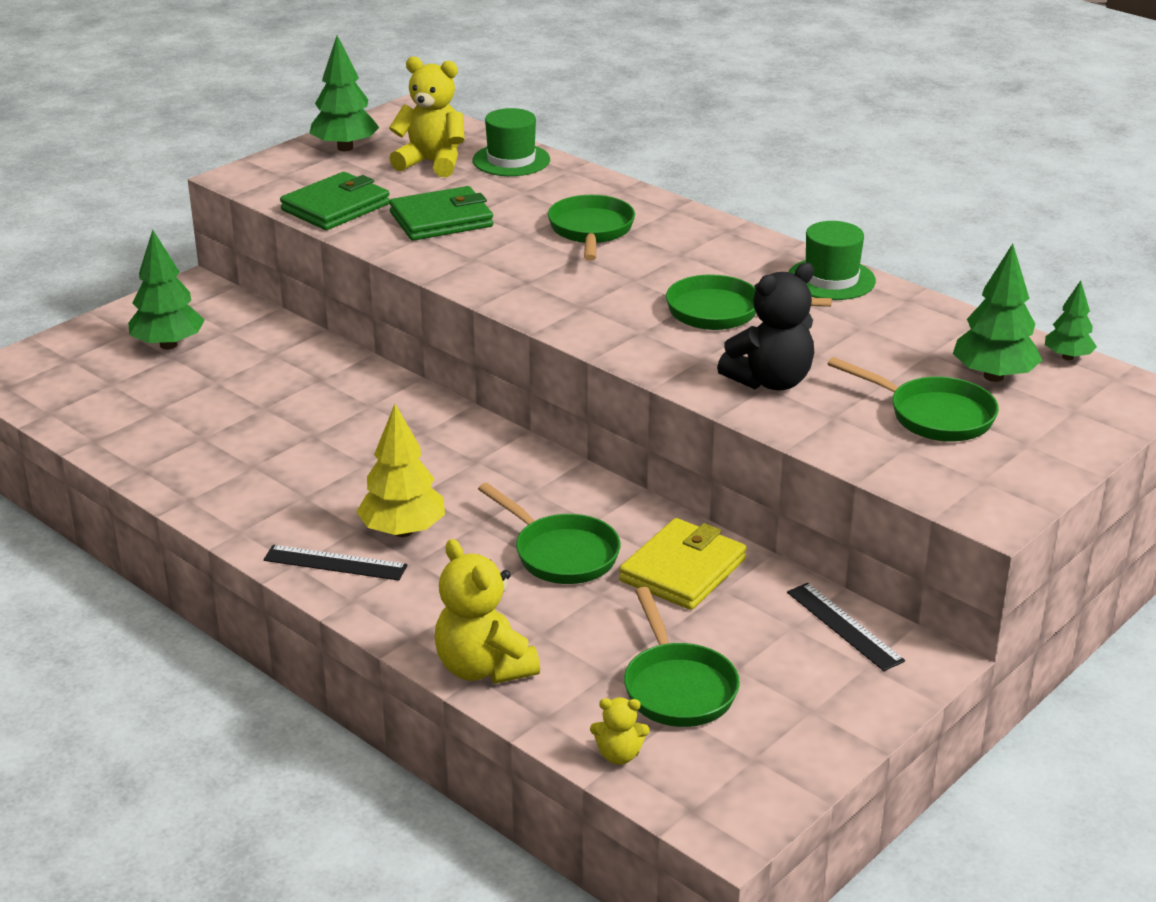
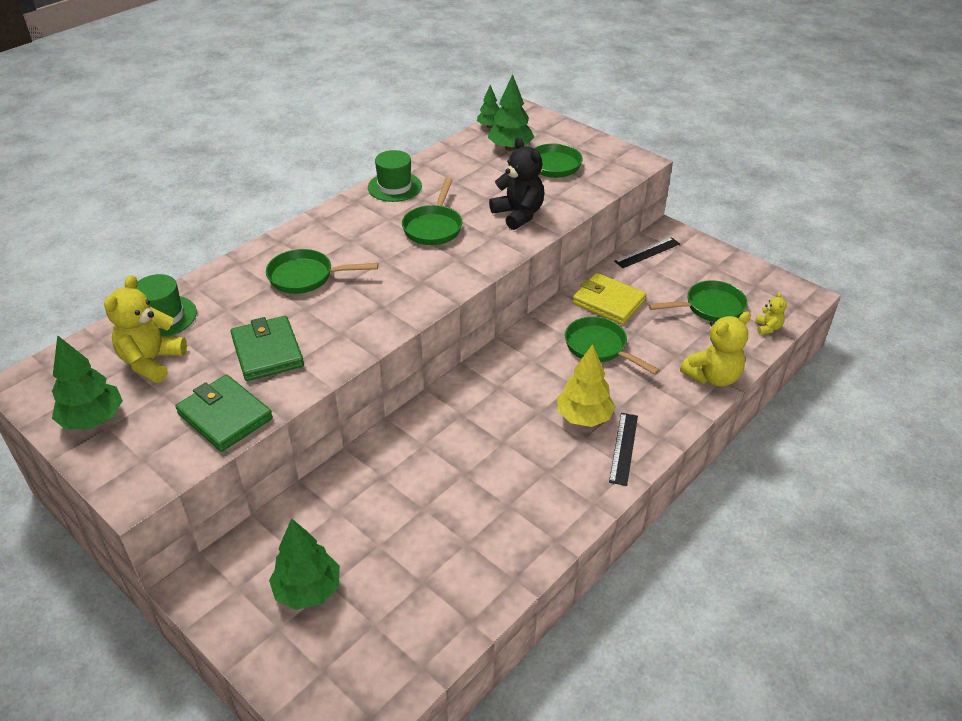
camera: 90 degrees left, 10 degrees up
(561, 554) = (599, 347): green pan -> green pan turned 90 degrees counterclockwise

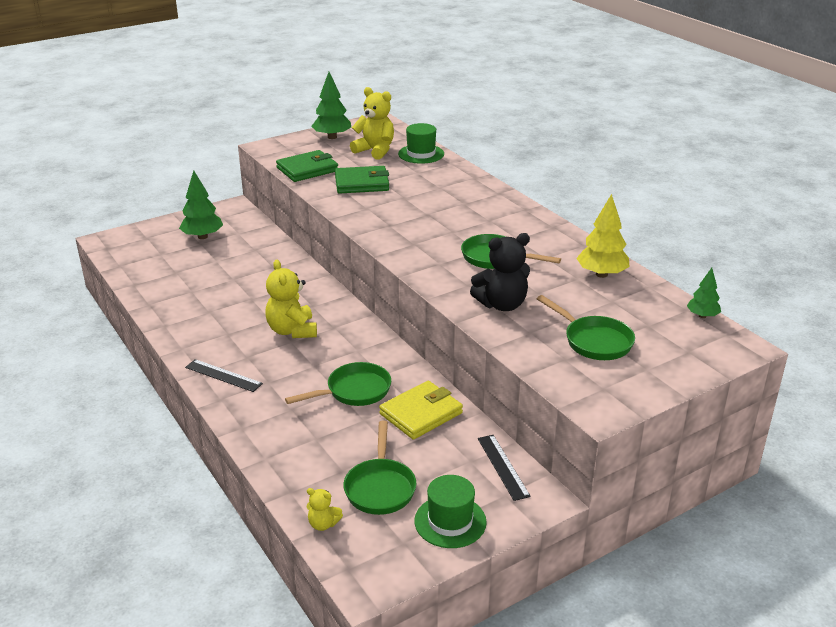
camera: 105 degrees right, 10 degrees down
(306, 277) = (444, 200): green pan -> none
(394, 187) = (573, 247): green hat -> green hat (450, 521)
(510, 148) = (646, 321): green tree -> none
(584, 417) = (271, 363): yellow tree -> yellow tree (601, 274)
(713, 377) = (273, 454): yellow teddy bear -> yellow teddy bear (292, 331)

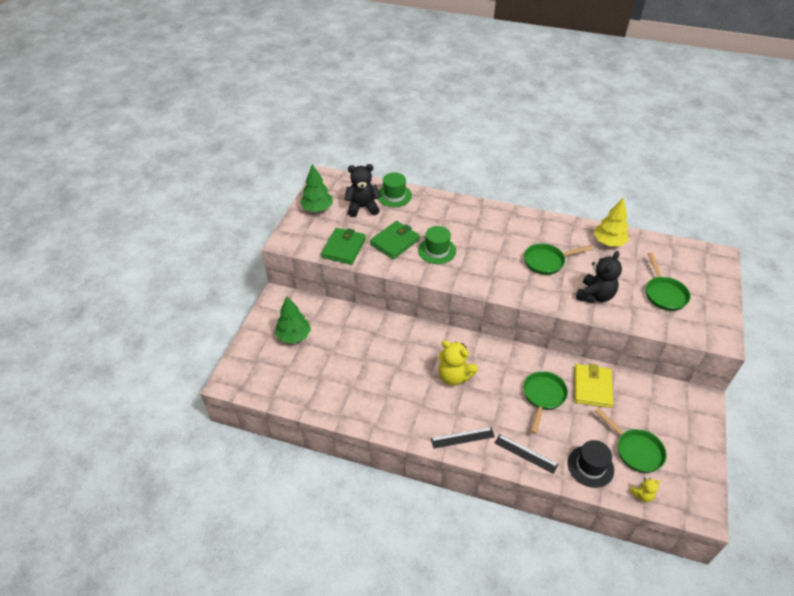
camera: 40 degrees left, 15 degrees up
(308, 469) = (590, 466): none -> black hat
(375, 151) = (362, 207): yellow teddy bear -> black teddy bear
(450, 521) = (688, 446): green hat -> green hat (437, 250)
(503, 466) = (666, 393): black ruler -> black ruler (525, 453)
(594, 341) = (664, 294): green pan -> green pan turned 75 degrees clockwise
(702, 316) = (682, 245): green tree -> none

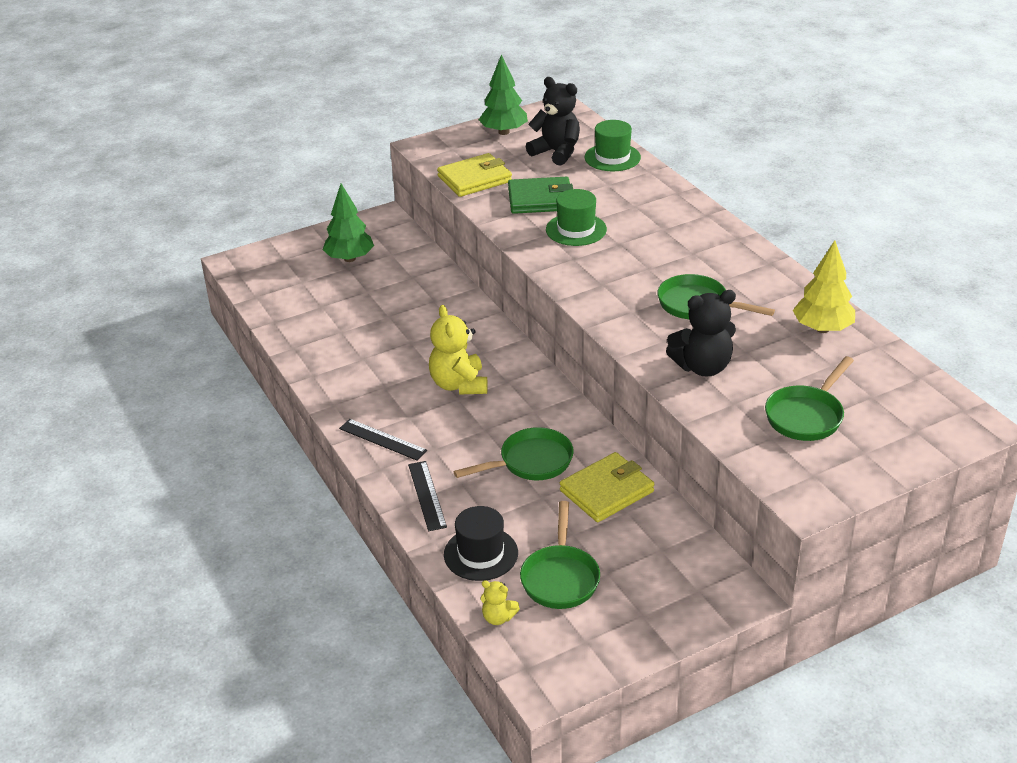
camera: 45 degrees right, 10 degrees down
(344, 248) = (474, 179): green wallet -> yellow wallet

